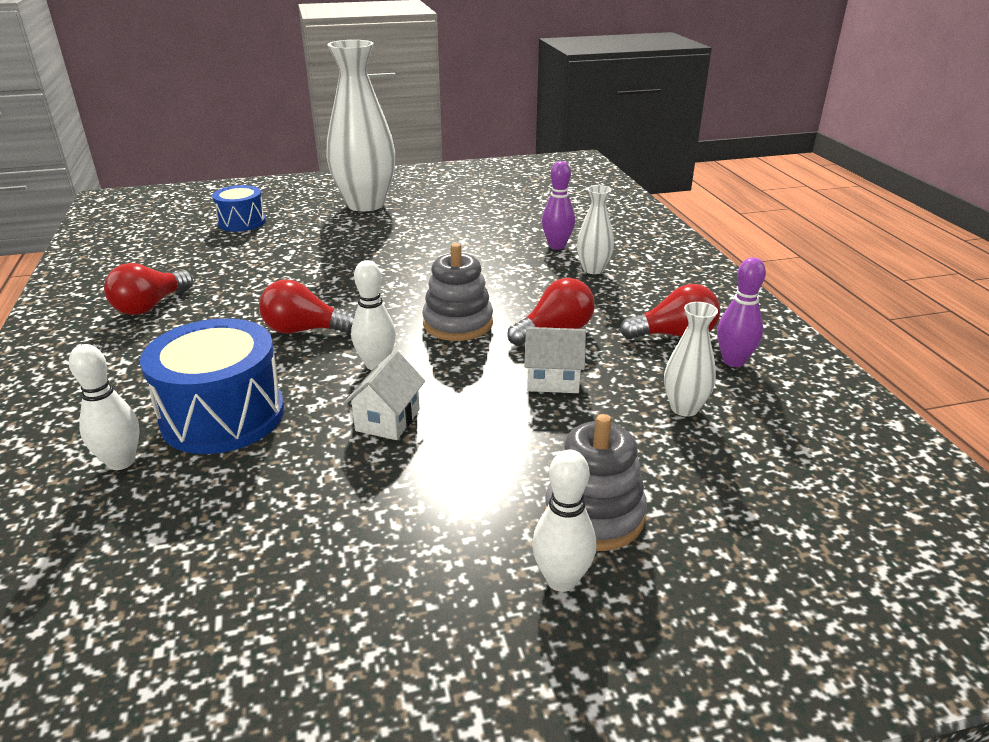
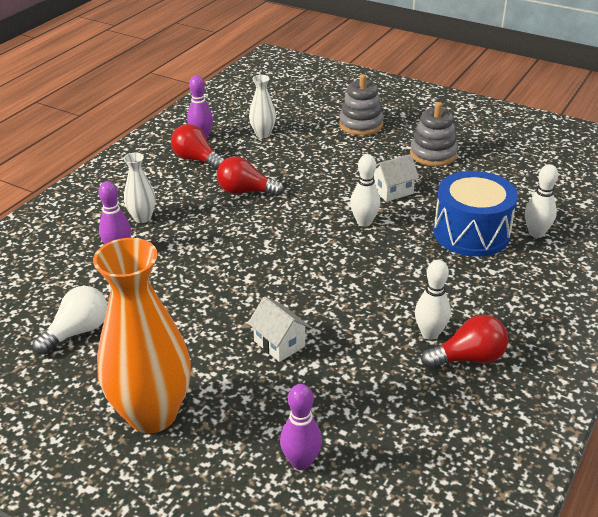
camera: 135 degrees left, 5 degrees up
(242, 222) = (301, 462): blue drum -> purple bowling pin
(304, 330) = (378, 269): red light bulb -> none
(365, 204) = (152, 414): white vase -> orange vase
(458, 324) = (285, 224): grey stacking toy -> grey stacking toy (433, 154)
(482, 209) = (78, 332): none -> white light bulb
(553, 380) = (293, 170): white house -> white house (279, 343)
(561, 580) = (397, 117): white bowling pin -> white bowling pin (430, 333)

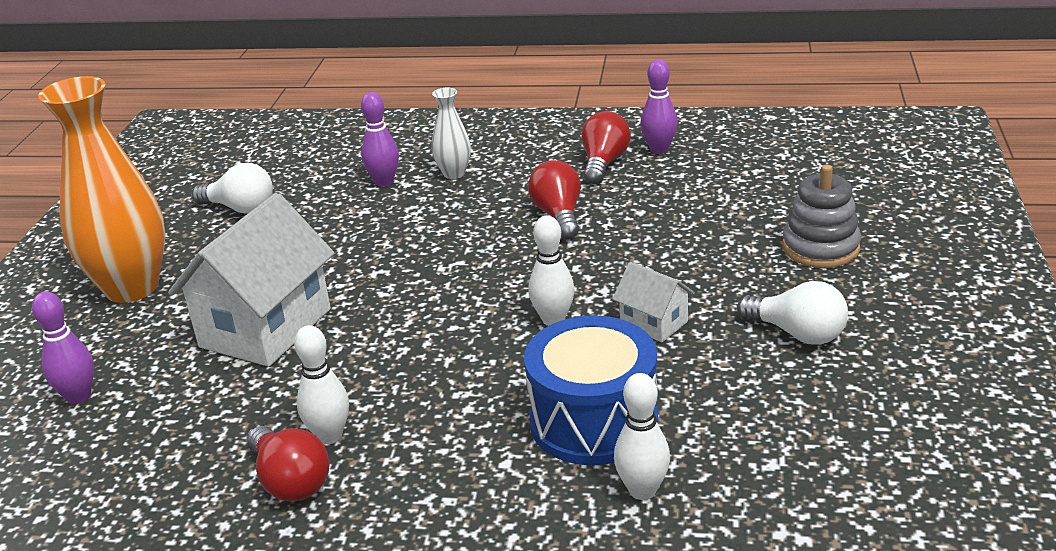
camera: 70 degrees right, 5 degrees down
(263, 134) = (711, 184): white vase -> none
(279, 343) = (266, 328): white house -> white house, size x2.07
(433, 154) = (797, 333): grey stacking toy -> white light bulb

